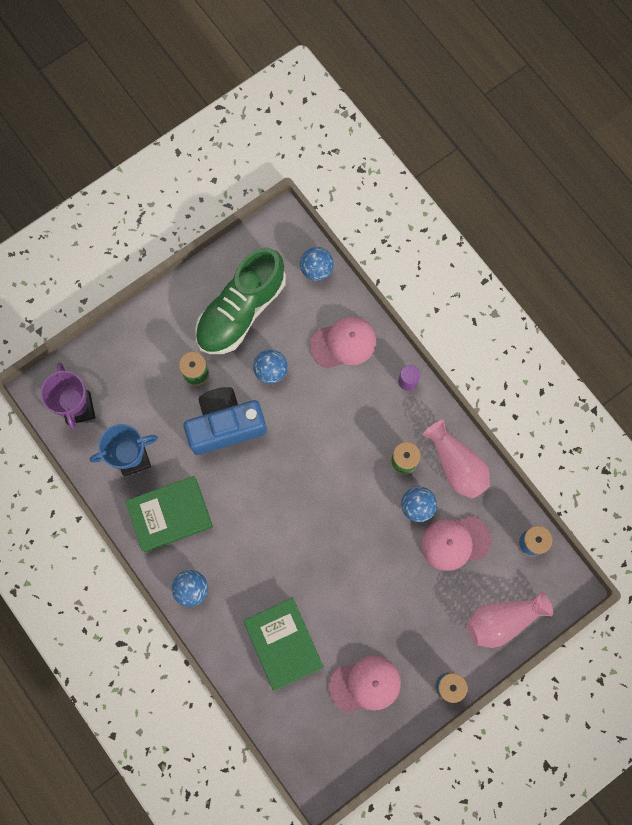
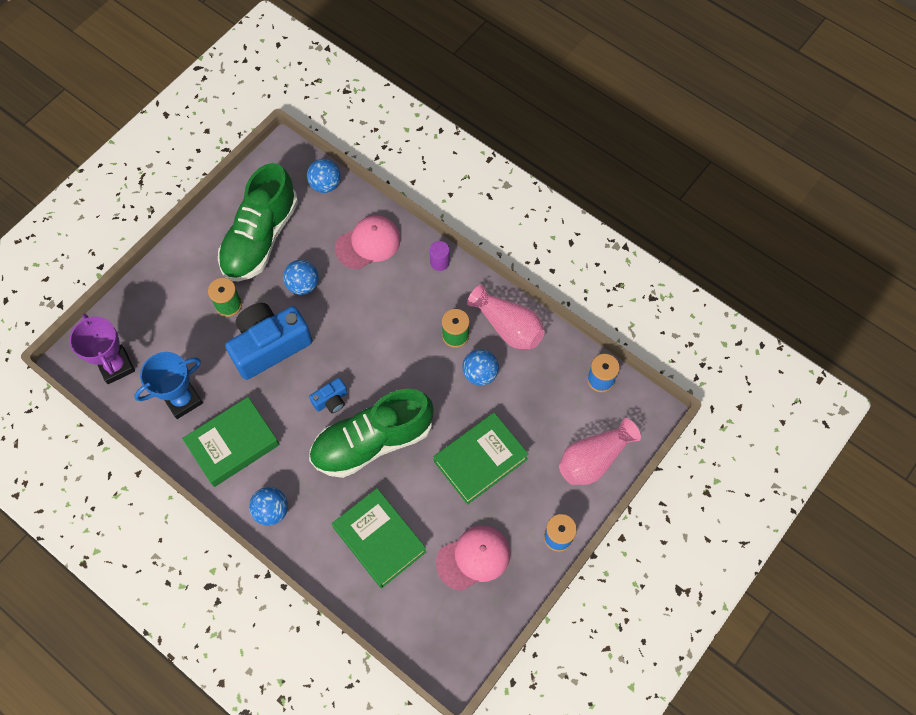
camera: 15 degrees left, 10 degrees down
(270, 495) = (331, 400): none -> blue camera
(299, 547) = (372, 442): none -> green shoe
(395, 592) = (480, 460): none -> green book
(455, 542) = (526, 398): pink cap -> none

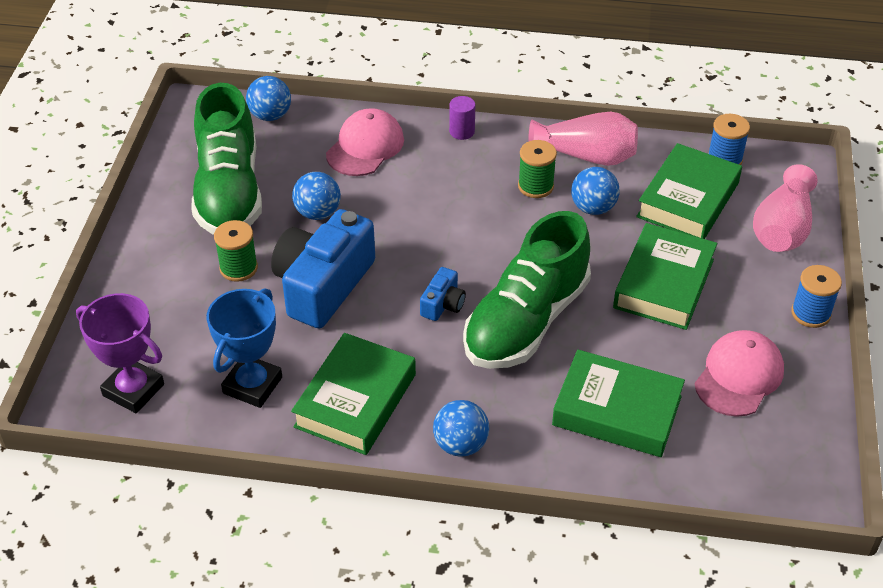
camera: 30 degrees left, 20 degrees down
(548, 401) = (687, 200): none -> green book

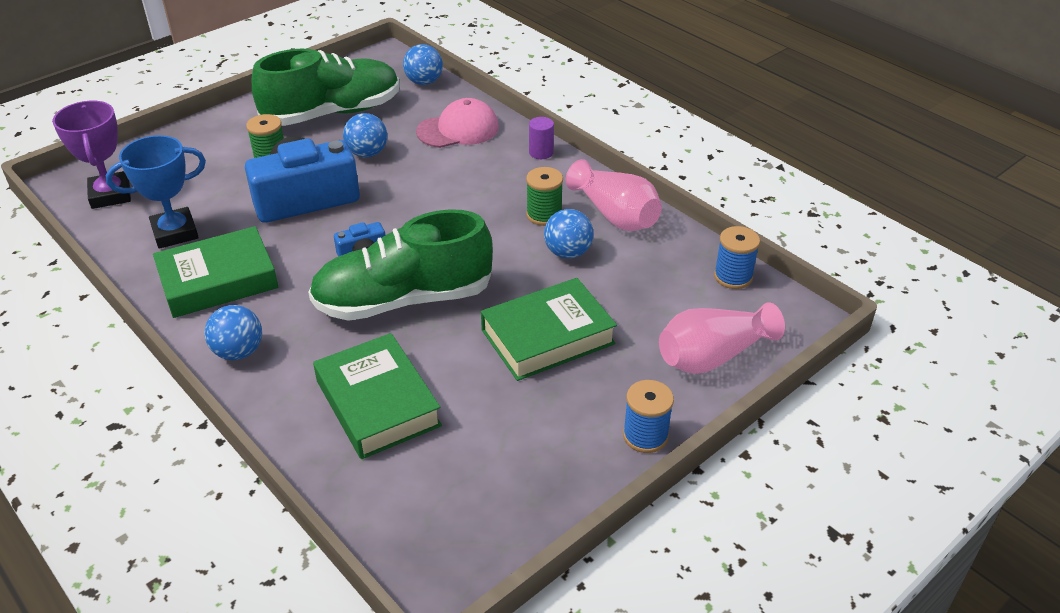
camera: 40 degrees right, 5 degrees down
(229, 191) = (332, 113): green shoe -> green shoe turned 150 degrees counterclockwise
(687, 200) = (656, 288): green book -> none
(739, 376) = (511, 443): pink cap -> none

